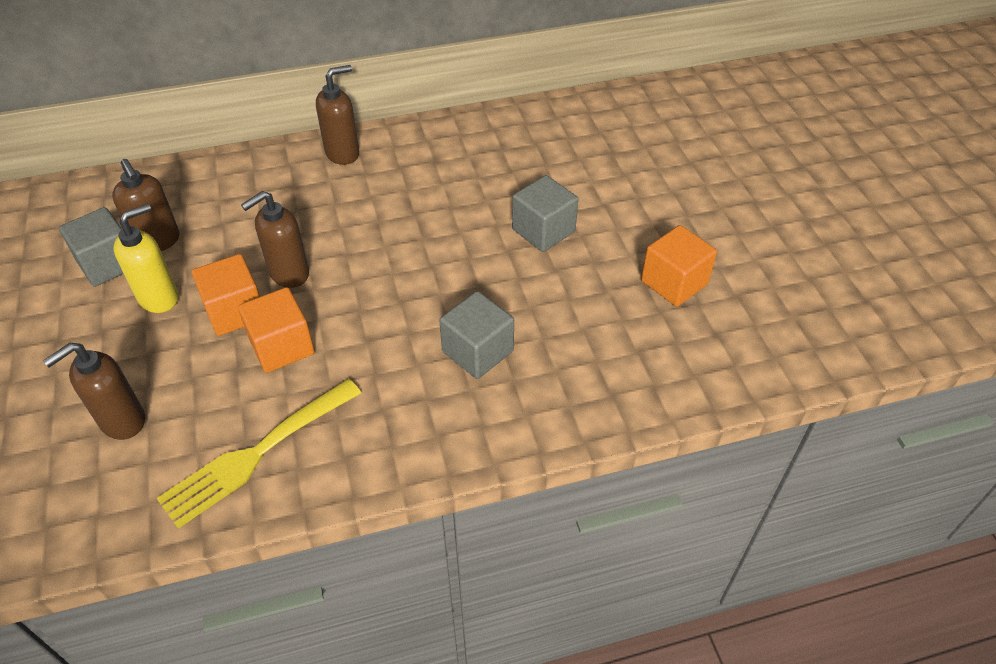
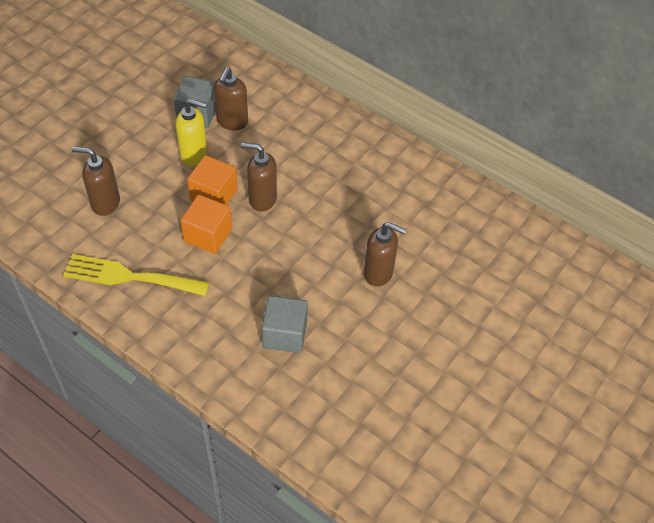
camera: 50 degrees right, 5 degrees up
(343, 153) = (384, 153): brown soap dispenser -> brown soap dispenser (378, 273)
(543, 230) = (419, 306): grey cube -> none
(674, 282) = (441, 412): orange cube -> none

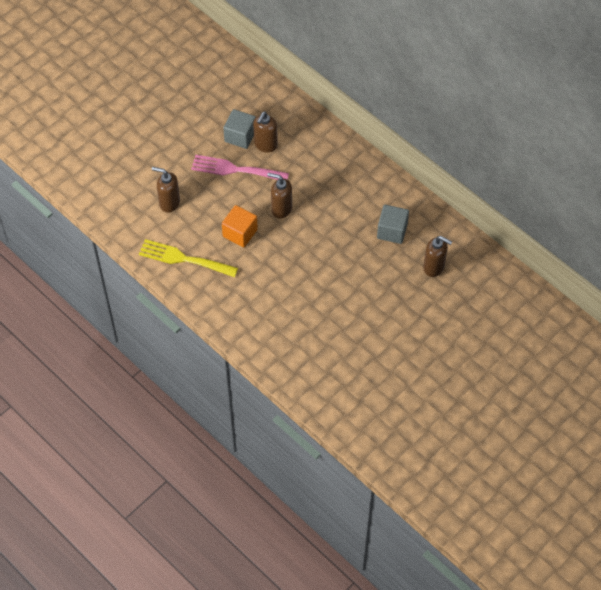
camera: 10 degrees right, 5 degrees up
(194, 154) = (235, 169): yellow soap dispenser -> pink fork
(214, 195) = (246, 203): orange cube -> none
(285, 334) = (286, 308): grey cube -> grey cube (392, 231)
(378, 273) = (357, 271): brown soap dispenser -> brown soap dispenser (434, 267)

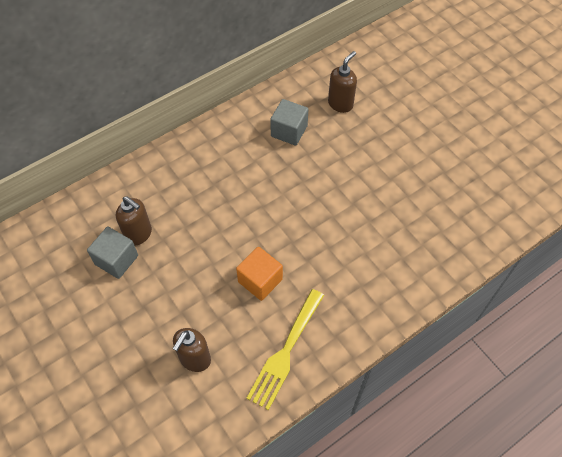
camera: 80 degrees left, 0 degrees up
(235, 169) = (165, 273): pink fork -> none
(281, 209) = (235, 231): brown soap dispenser -> none

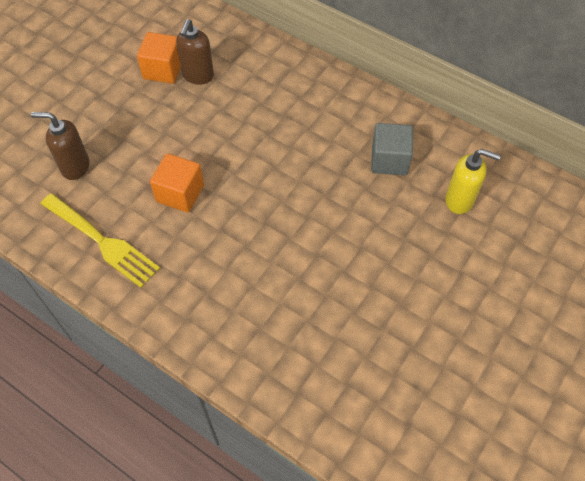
camera: 70 degrees right, 0 degrees up
(116, 260) = (163, 70): grey cube -> orange cube
(285, 352) = (103, 242): yellow fork -> yellow fork turned 150 degrees counterclockwise
(340, 104) = (459, 200): brown soap dispenser -> yellow soap dispenser

